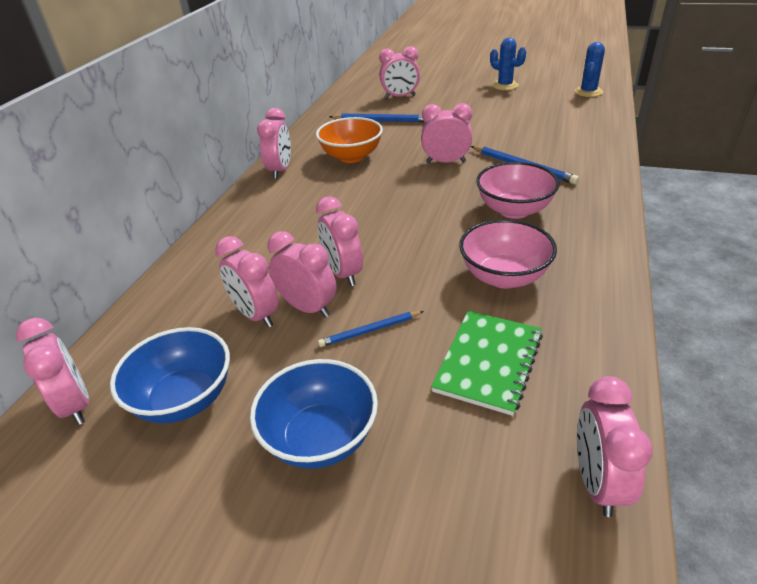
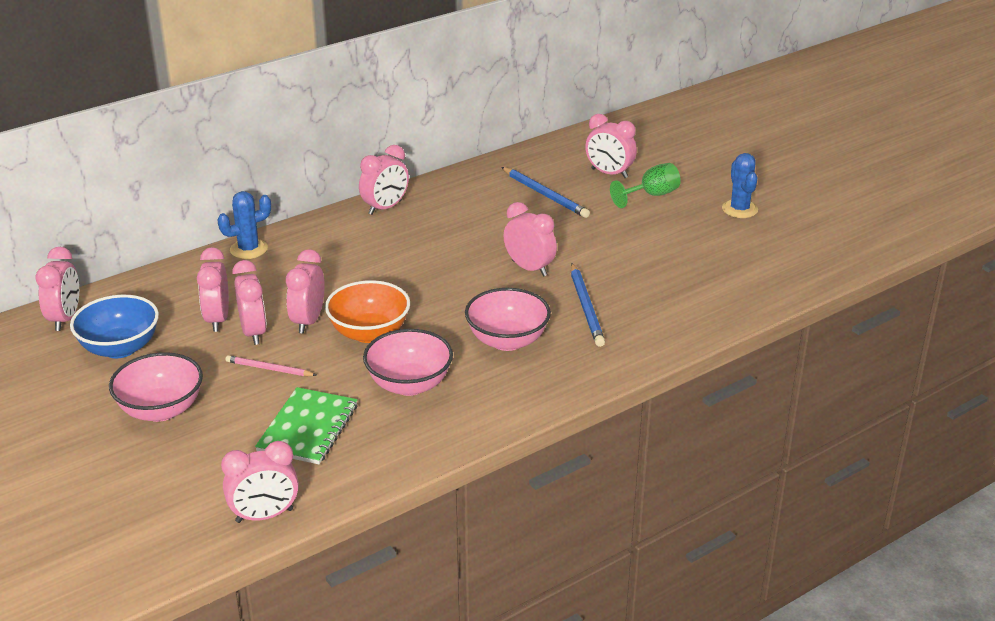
camera: 35 degrees right, 5 degrees down
(320, 438) = (161, 410): blue bowl -> pink bowl
(351, 157) = (460, 222): orange bowl -> orange bowl (369, 333)
(370, 331) = (269, 369): blue pencil -> pink pencil
(445, 97) = (651, 195): none -> green goblet
(488, 362) = (308, 428): green notebook -> green notebook turned 45 degrees counterclockwise
(588, 92) = (812, 260): blue cactus -> blue cactus (249, 249)
(597, 482) = (264, 516): pink clock -> pink clock turned 150 degrees counterclockwise

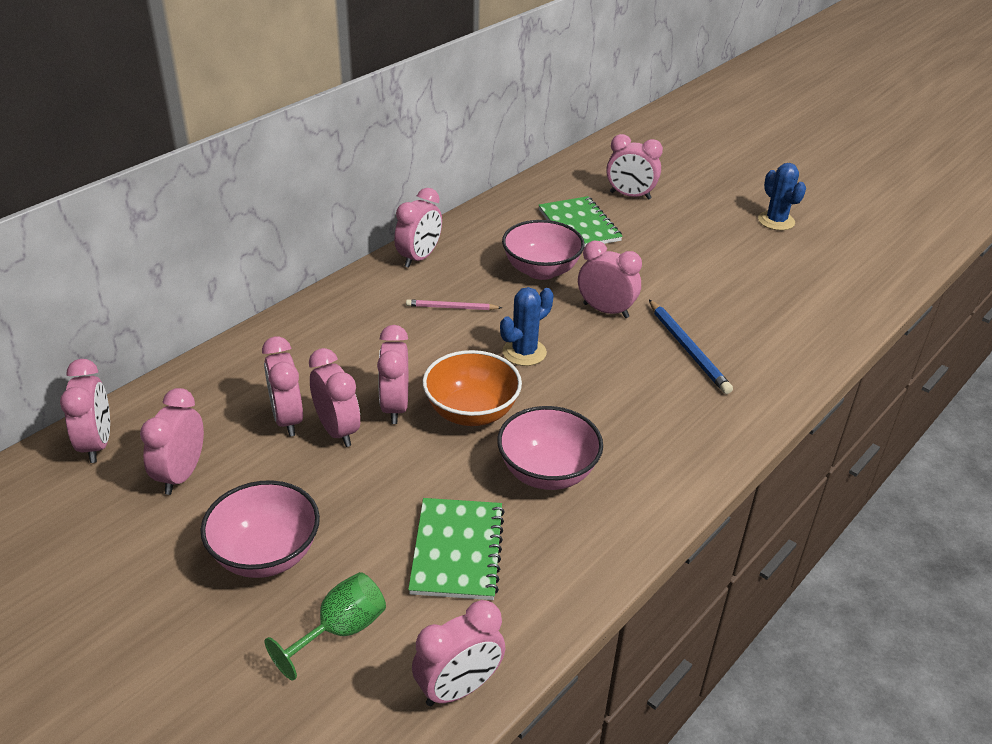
camera: 15 degrees left, 5 degrees up
(120, 348) = (181, 475): blue bowl -> pink clock
(249, 249) = (288, 325): blue cactus -> blue cactus (524, 352)
(269, 369) = (376, 476): pink pencil -> pink pencil (451, 308)
(507, 341) = (627, 400): pink bowl -> pink bowl (541, 270)
(545, 195) = (579, 225): blue pencil -> green notebook
(651, 195) = (684, 215): green goblet -> green goblet (340, 630)

